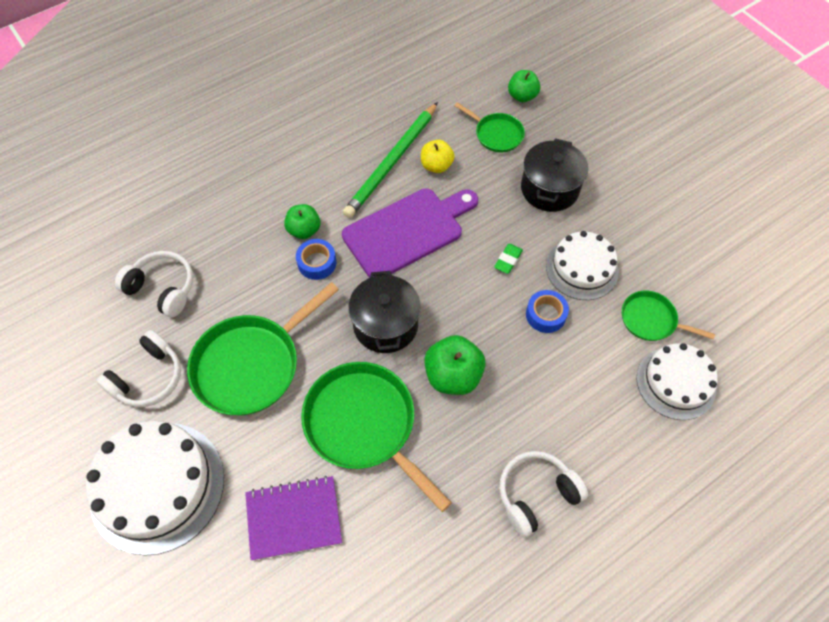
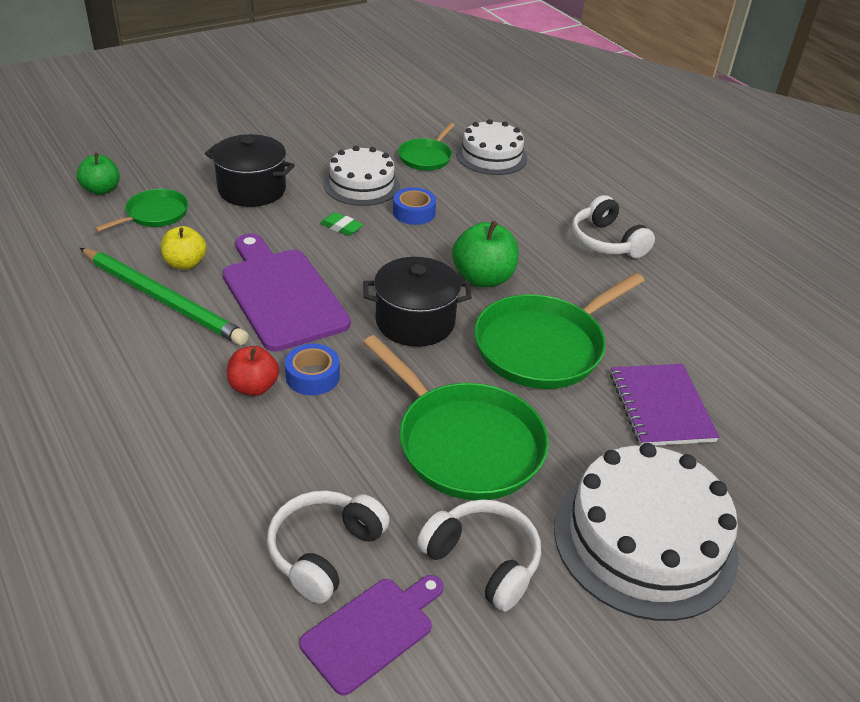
camera: 90 degrees left, 20 degrees down
(105, 318) = (372, 631): none -> purple cutting board
(304, 230) = (254, 387): green apple -> red apple

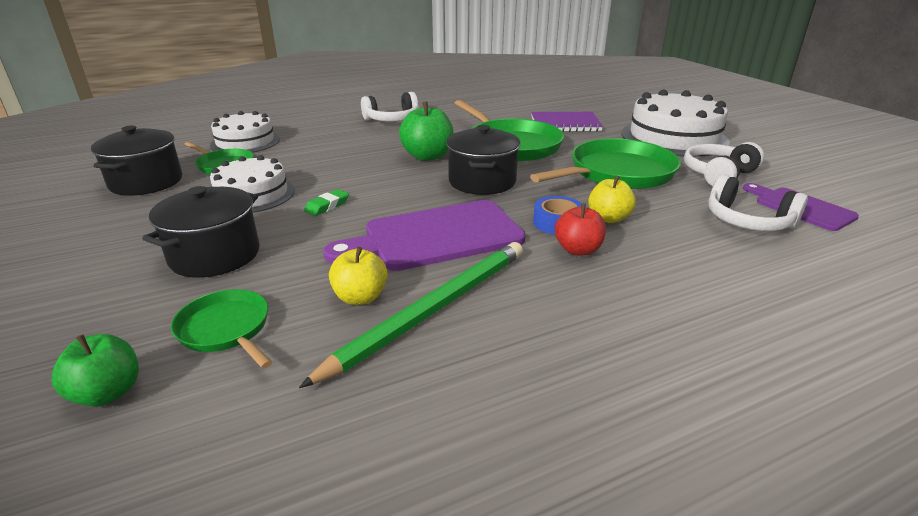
camera: 80 degrees left, 10 degrees down
(326, 418) = (608, 218): none -> yellow apple
(380, 130) = (146, 182): none -> black pot
(414, 212) = (319, 174): blue tape -> none

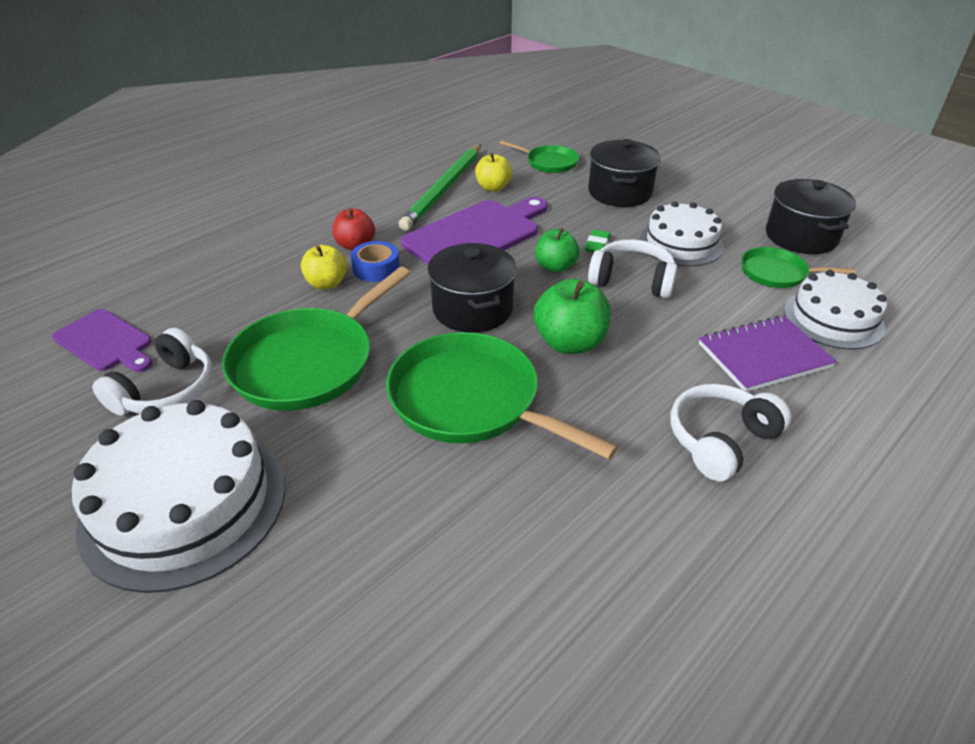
camera: 160 degrees right, 10 degrees up
(108, 393) = (565, 138): green apple -> green apple (555, 267)
(565, 124) = (395, 512): purple notebook -> purple notebook (763, 356)
(747, 221) = (184, 308): white headphones -> white headphones (632, 280)

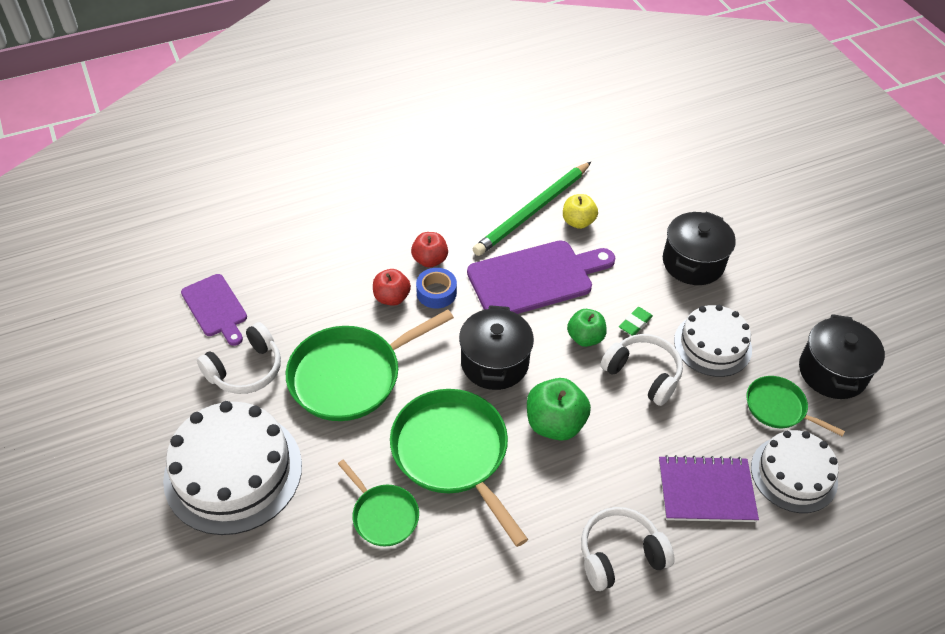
camera: 20 degrees right, 10 degrees up
(327, 283) = (391, 297): yellow apple -> red apple
(549, 163) = (647, 202): green pan -> green pan (383, 515)

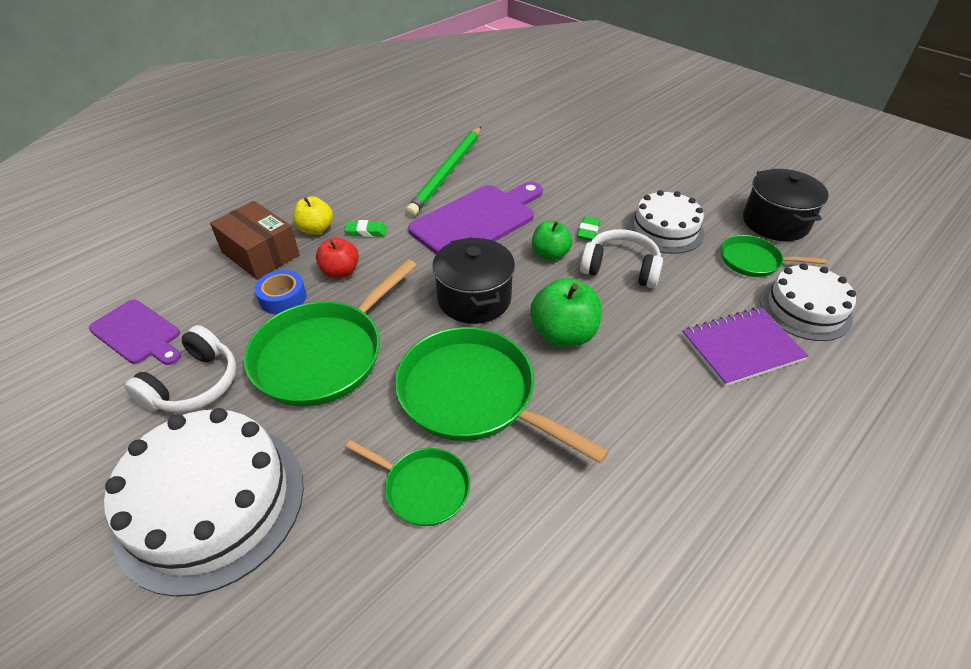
camera: 20 degrees left, 5 degrees down
(331, 257) = (260, 254): none -> brown box
(430, 260) = (366, 231): red apple -> green eraser
(436, 292) = (385, 256): blue tape -> blue tape (283, 298)
(578, 222) = (492, 171): yellow apple -> yellow apple (316, 229)
(620, 555) = (701, 436): white headphones -> none
(693, 263) = (608, 176): black pot -> none

